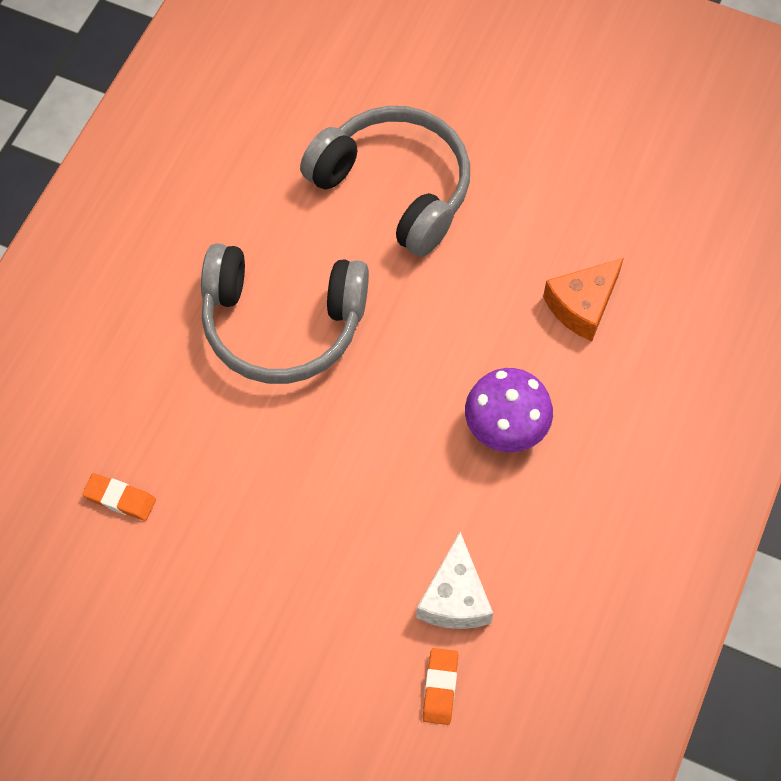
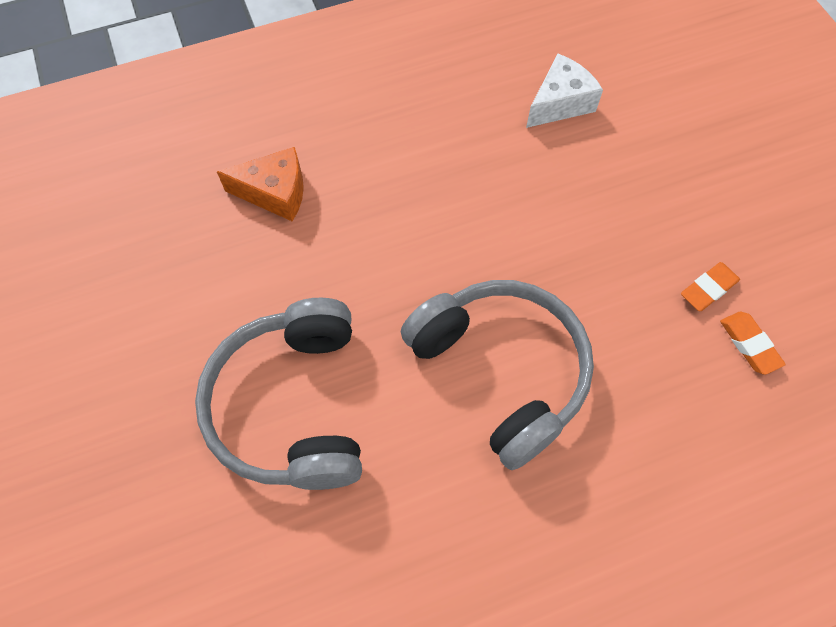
camera: 135 degrees left, 0 degrees up
(440, 687) = (616, 70): orange eraser -> orange eraser (708, 289)
(506, 427) = (419, 164): purple mushroom -> none

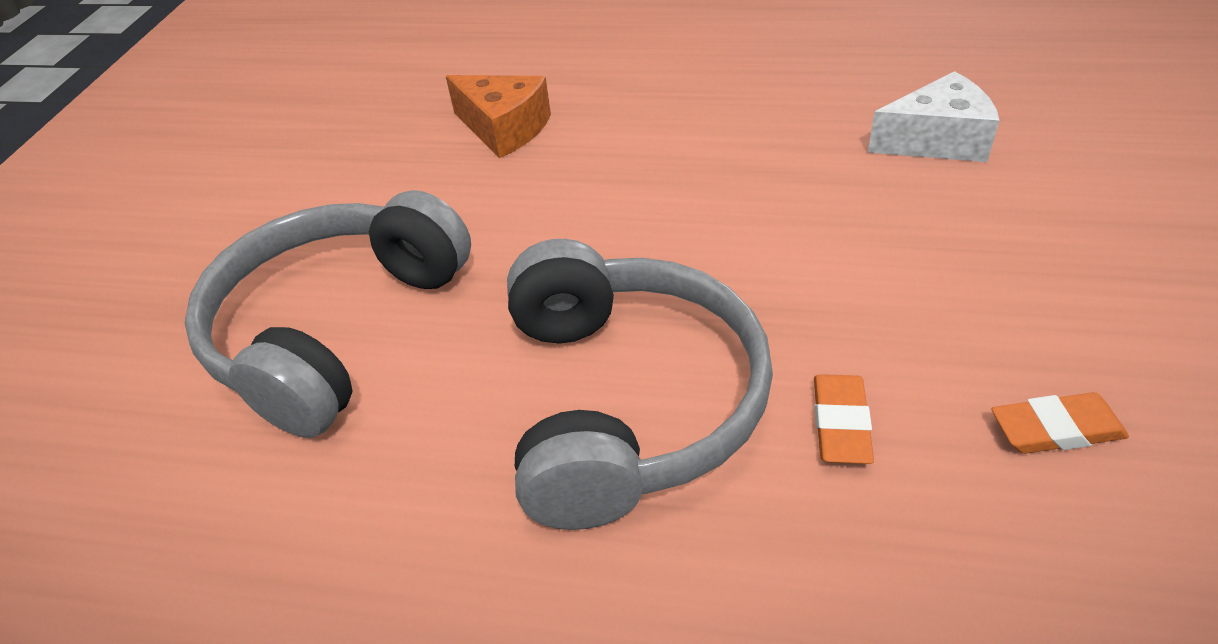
camera: 35 degrees right, 20 degrees down
(749, 344) = (1096, 542): orange eraser -> orange eraser (840, 423)

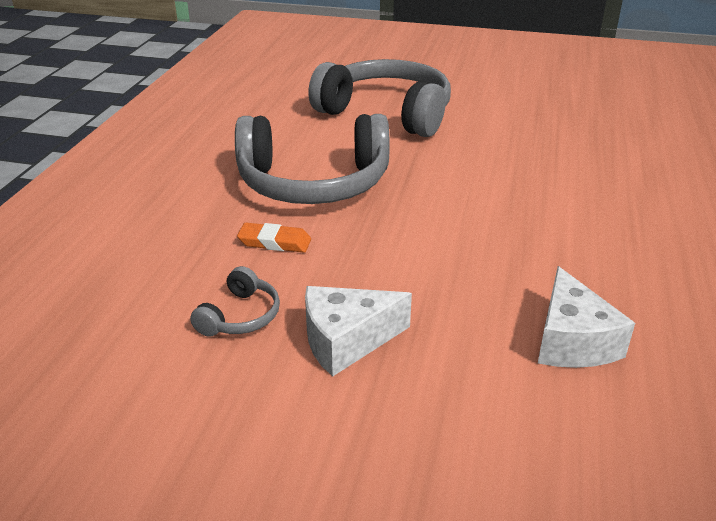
camera: 90 degrees right, 10 degrees down
(504, 129) = (574, 151): orange cheese -> none
(1040, 306) = (346, 340): none -> white cheese
(1056, 429) = (240, 316): orange eraser -> grey headphones

